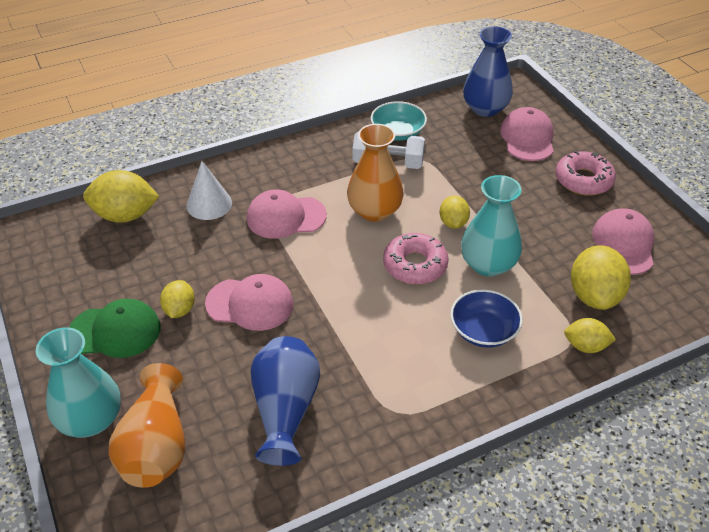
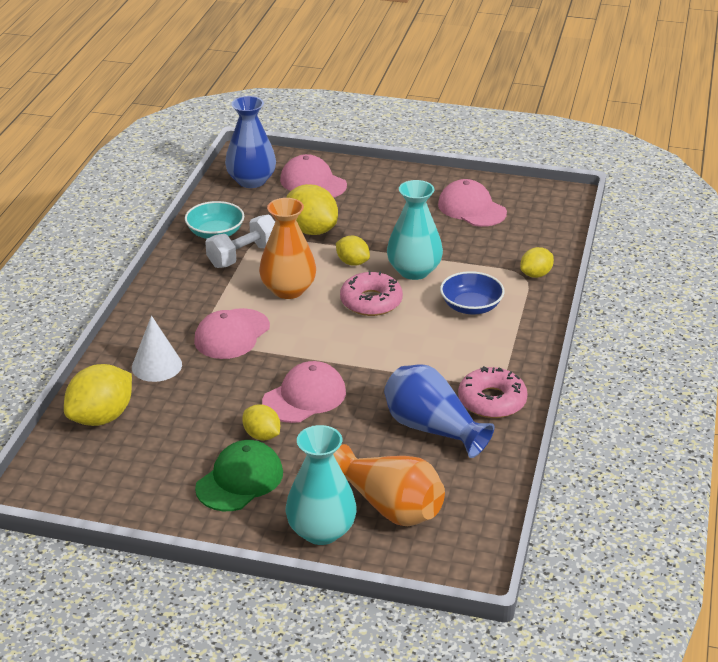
camera: 50 degrees left, 10 degrees down
(583, 180) = (390, 187): pink donut -> pink donut (492, 401)
(594, 296) = (499, 246): yellow lemon -> yellow lemon (311, 230)

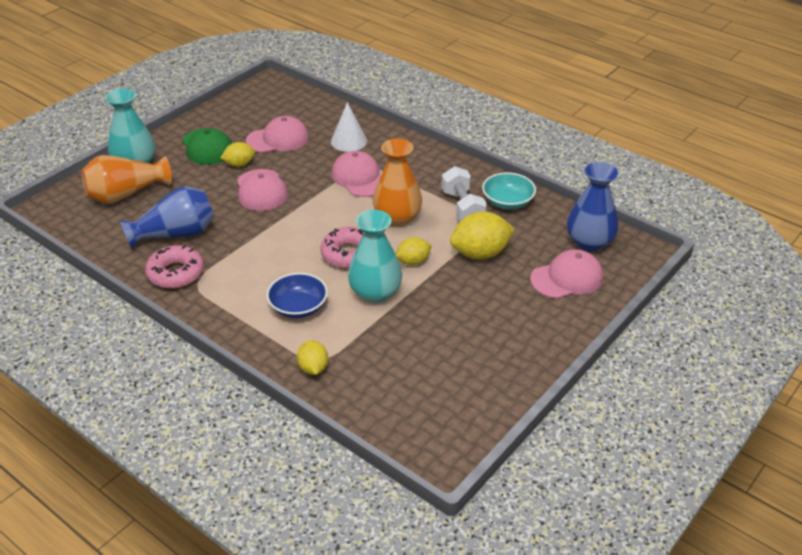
camera: 115 degrees right, 5 degrees up
(101, 417) = (313, 113): yellow lemon -> none
(471, 208) = (457, 370): pink cap -> pink cap (278, 139)

